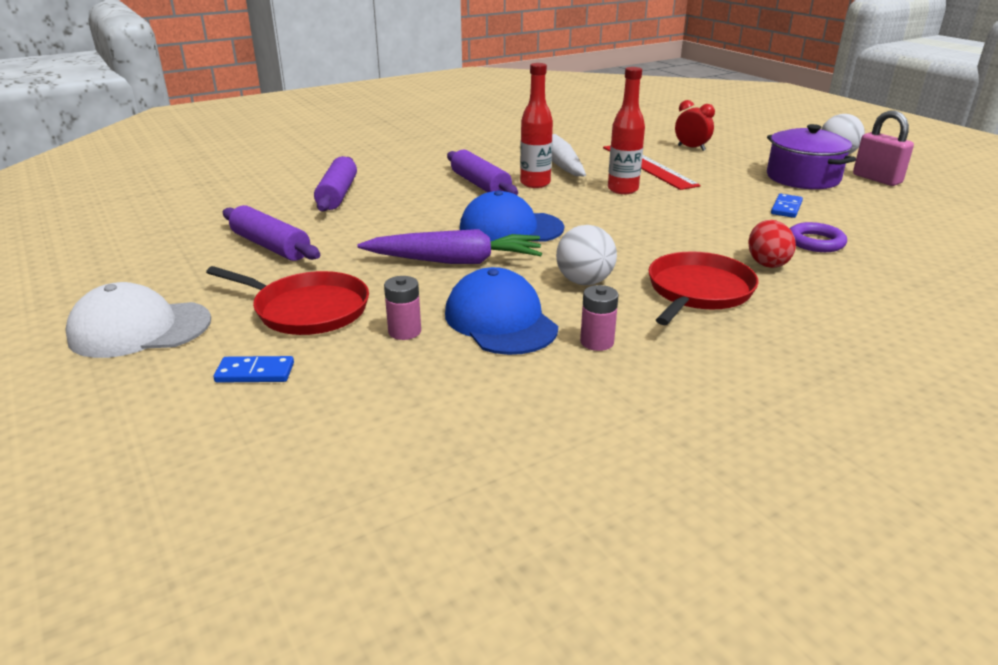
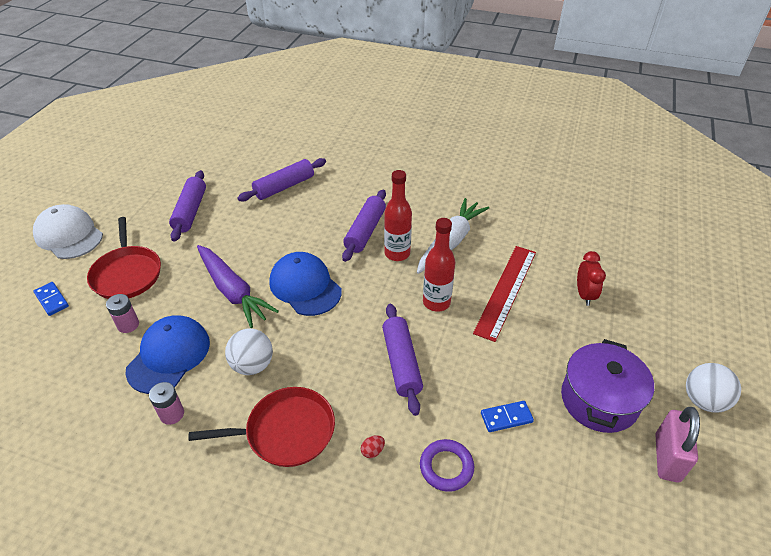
camera: 50 degrees right, 15 degrees up
(676, 222) = (401, 363): none -> purple rolling pin
(767, 263) = (372, 451): red egg -> red egg, size x0.50

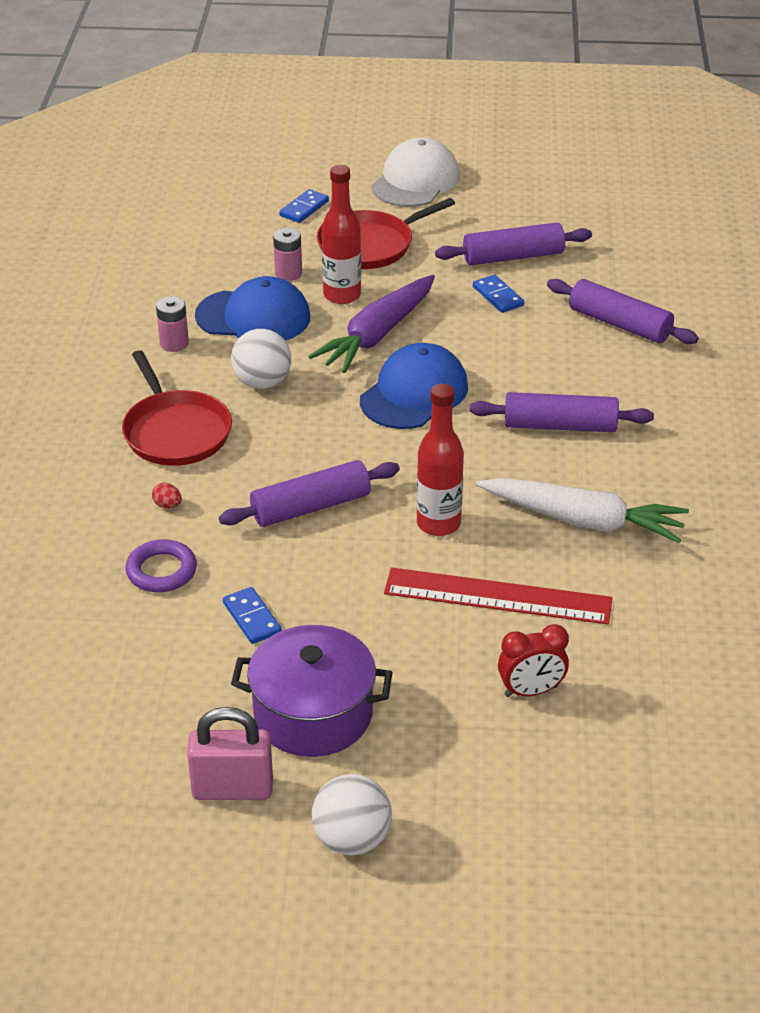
camera: 75 degrees right, 5 degrees down
(227, 227) = (498, 296): none -> blue domino
(397, 253) = (525, 467): red bottle -> red bottle (342, 295)

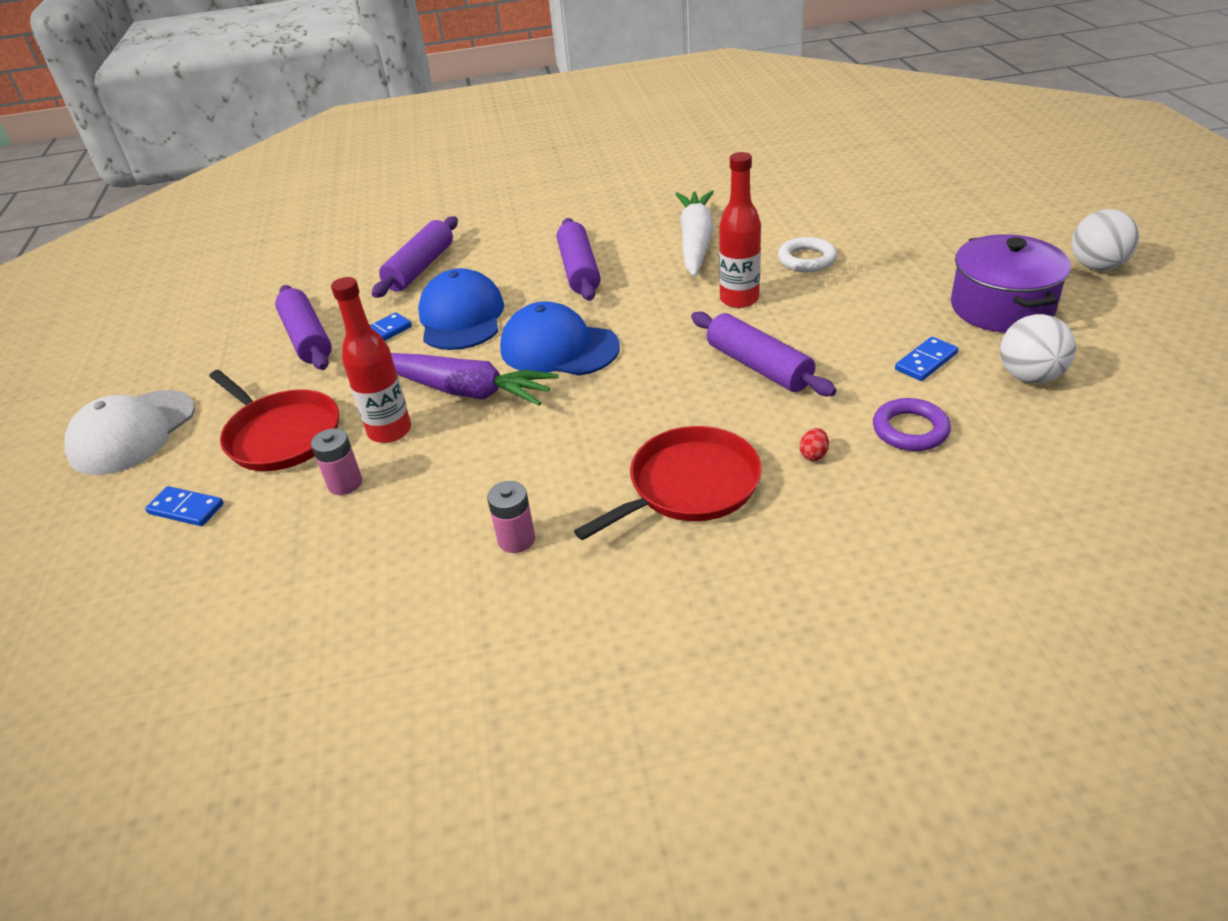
camera: 100 degrees left, 0 degrees up
(232, 789) = (1113, 323): pink padlock -> none
(253, 317) = (444, 487): blue cap -> blue cap (461, 317)
(262, 382) = (574, 446): white ball -> white ball (1029, 376)
(415, 181) = (133, 432): white cap -> white cap turned 75 degrees counterclockwise
(497, 596) = (806, 259): red ruler -> white ring
(531, 691) = (893, 231): red clock -> none

